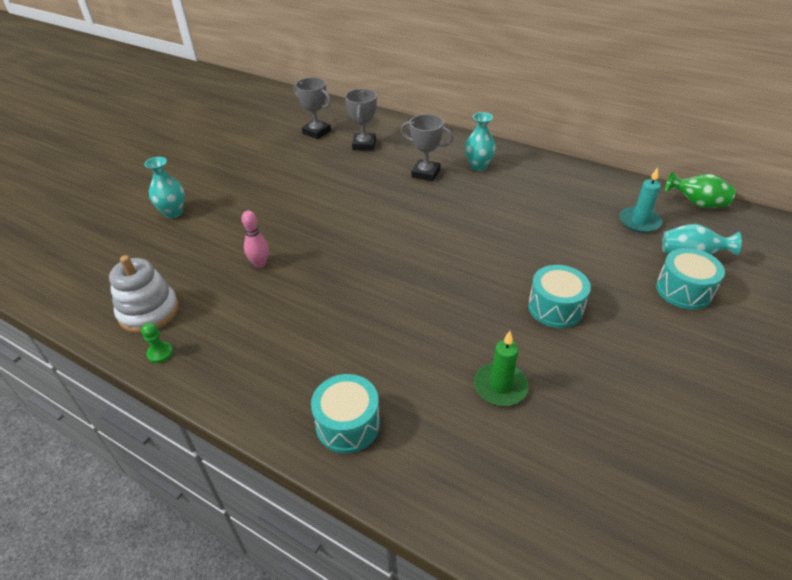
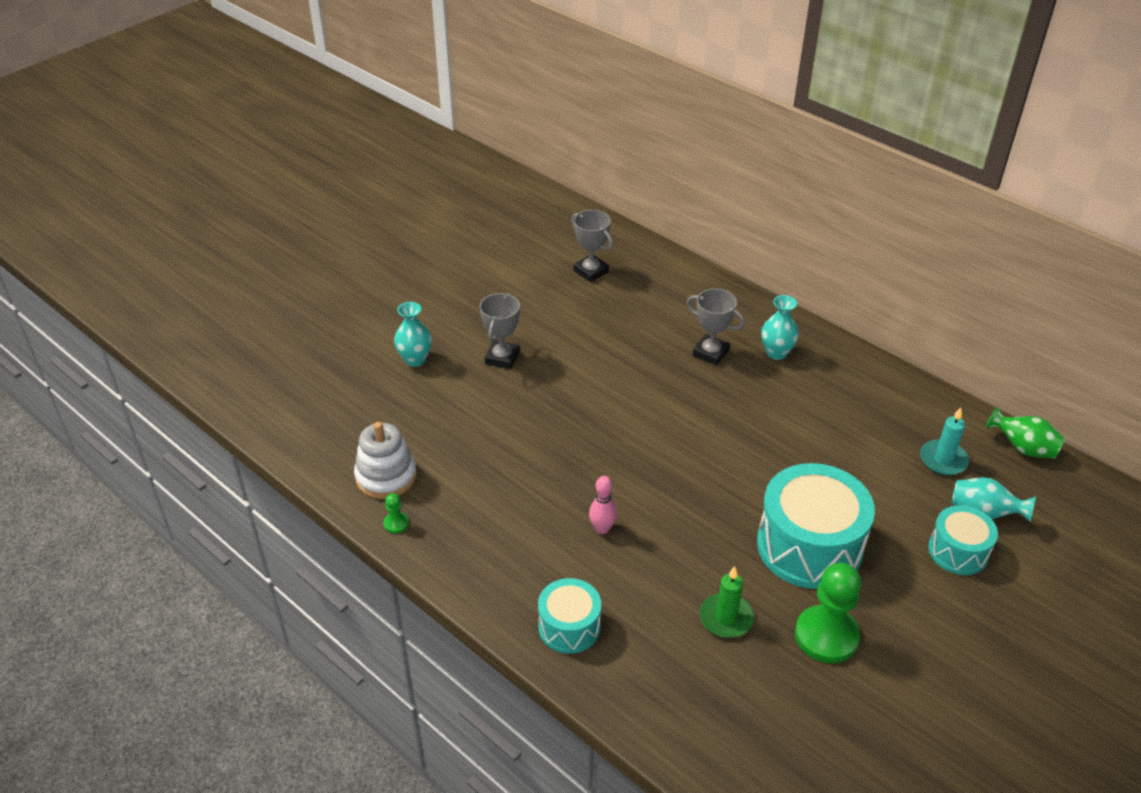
camera: 10 degrees right, 0 degrees up
(260, 264) = (504, 440): pink bowling pin -> pink bowling pin (602, 528)
(364, 145) = (645, 299): grey trophy -> grey trophy (502, 358)
(555, 308) = (809, 546): turquoise drum -> turquoise drum, size x1.79
(600, 386) = (826, 636): none -> green pawn

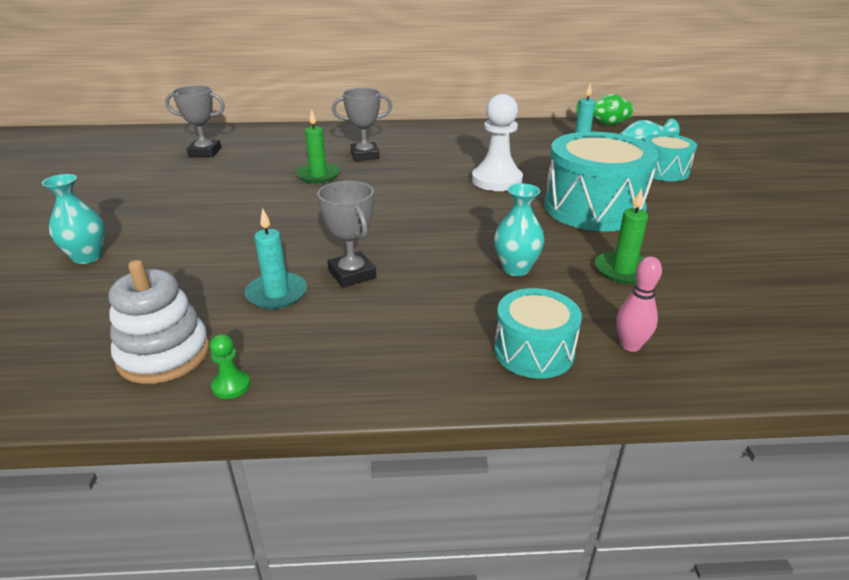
camera: 45 degrees left, 10 degrees down
(484, 470) = (277, 293): none -> turquoise candle
(502, 358) = (188, 220): grey trophy -> grey trophy (352, 274)
(602, 528) = (446, 273): pink bowling pin -> pink bowling pin (630, 346)
(642, 359) = (318, 175): none -> green candle
(776, 353) = (408, 140): turquoise vase -> turquoise vase (516, 268)
(777, 459) = (496, 180): none -> white pawn
(826, 636) = (690, 242): green pawn -> none

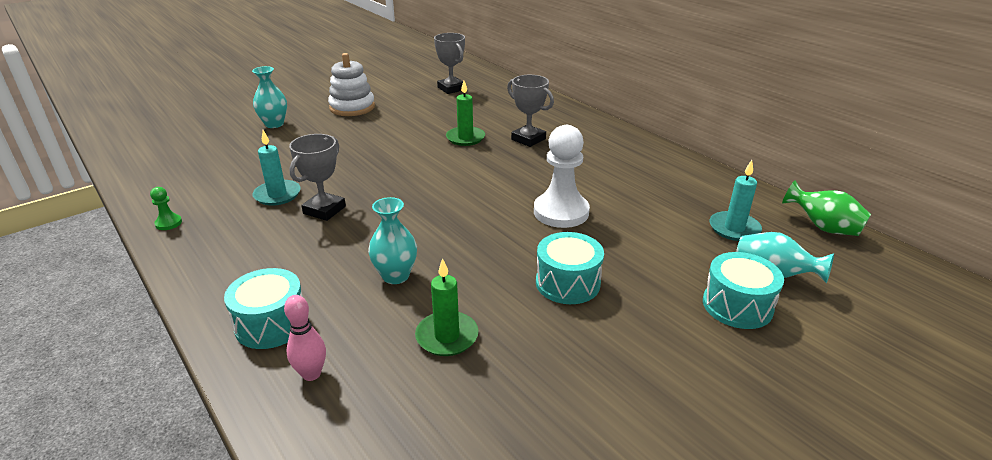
camera: 55 degrees right, 0 degrees up
(164, 354) = (188, 191): white stacking toy -> white stacking toy (352, 107)
(593, 208) = (567, 283): turquoise drum -> turquoise drum, size x0.56

